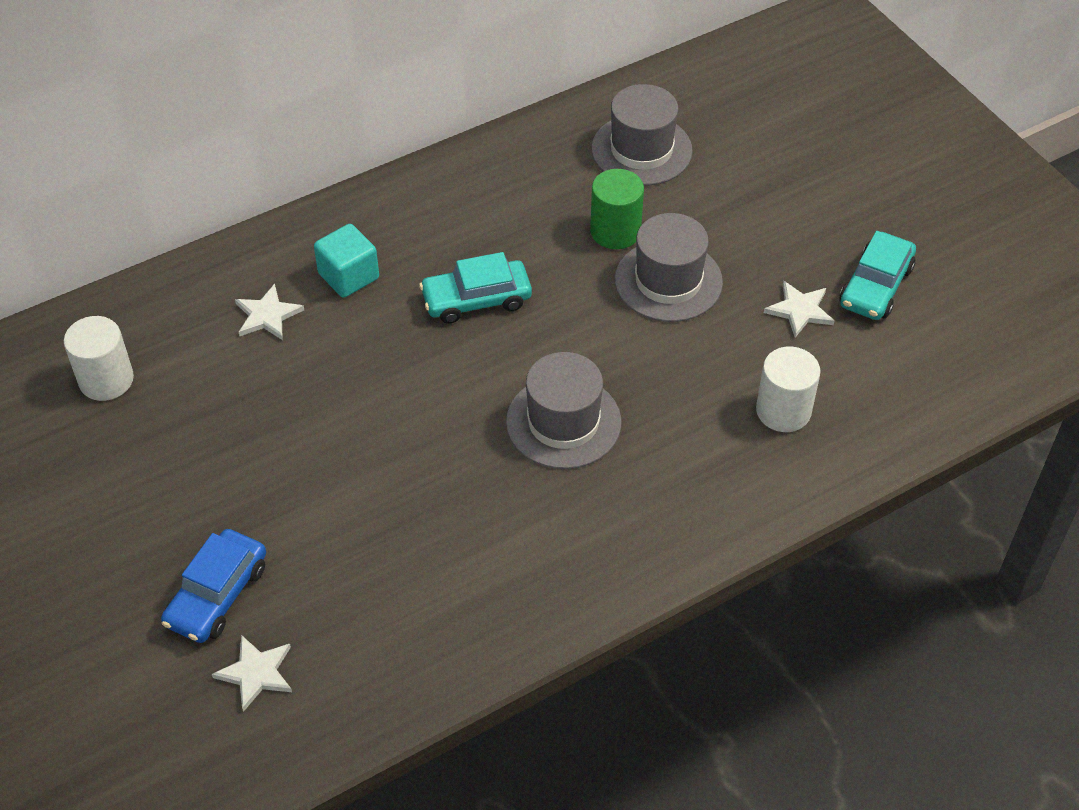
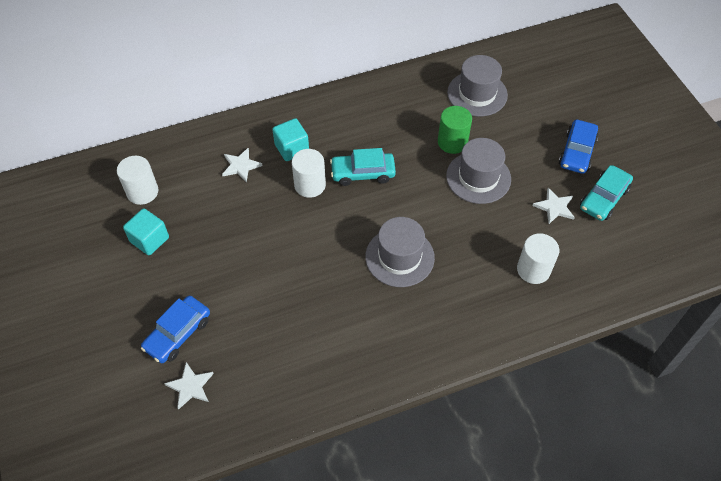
camera: 10 degrees right, 5 degrees up
(135, 454) = (149, 240): none -> turquoise cube
(391, 330) = (310, 185): none -> white cylinder
(820, 221) = (577, 152): none -> blue car

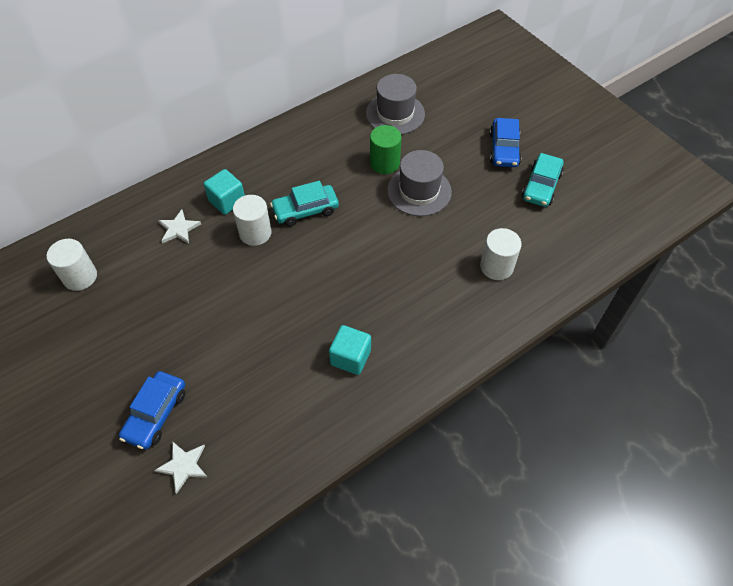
camera: 15 degrees left, 0 degrees up
(149, 240) = (100, 324): turquoise cube -> turquoise cube (350, 357)
(399, 257) = (365, 283): grey hat -> none
(554, 207) = (498, 204): white star -> none

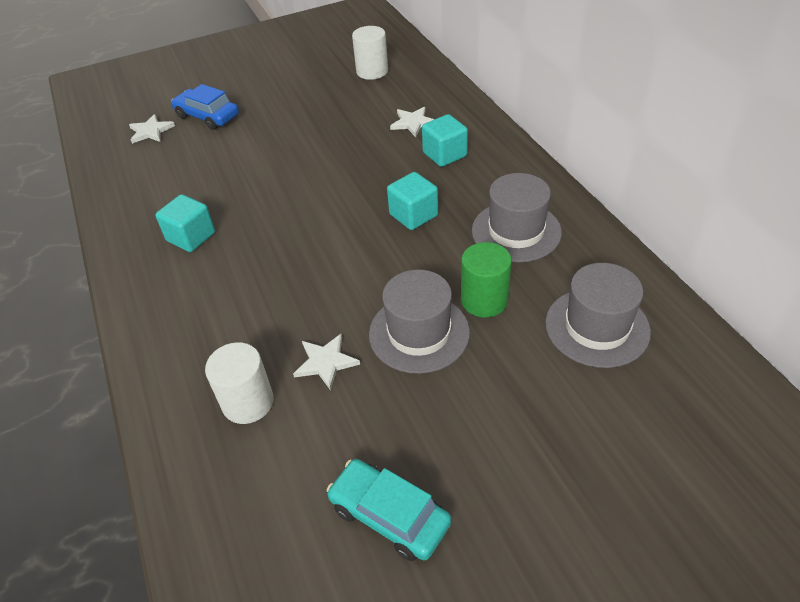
camera: 105 degrees right, 10 degrees down
(255, 233) = (390, 174): white cylinder -> none
(305, 210) = (413, 215): turquoise car -> turquoise cube
(317, 152) = (516, 231): none -> grey hat
(454, 233) = (326, 362): none -> white star
(504, 149) = (494, 475): blue car -> none

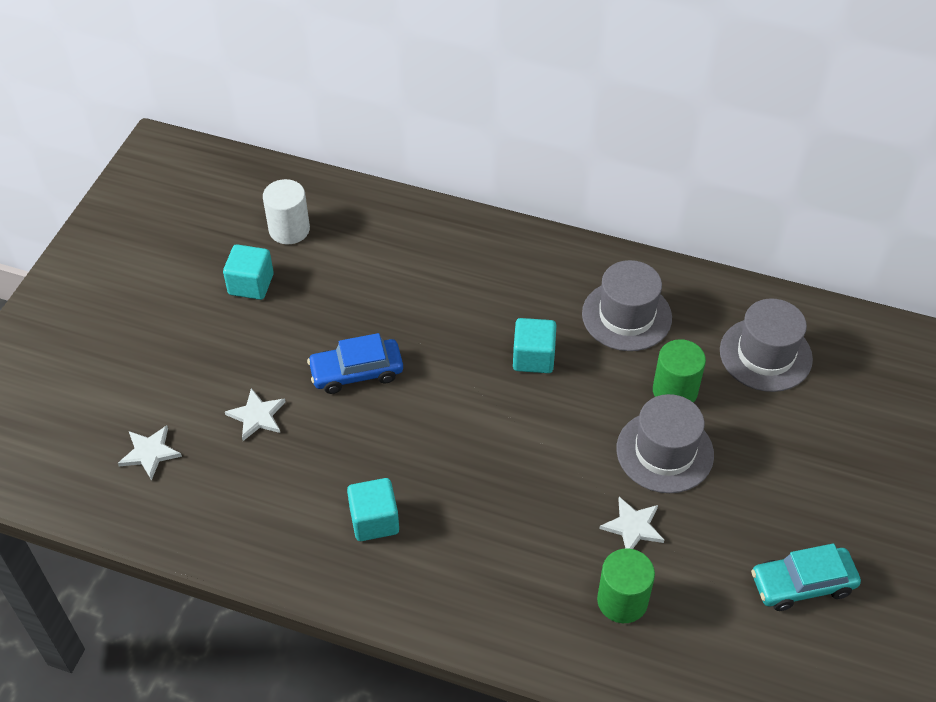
camera: 50 degrees left, 5 degrees up
(207, 116) = (187, 393): blue car -> blue car (356, 372)
(248, 402) = (622, 601): white cylinder -> green cylinder
(413, 123) = (411, 265): white star -> white star (257, 416)
(444, 154) = (482, 281): turquoise cube -> turquoise cube (251, 284)

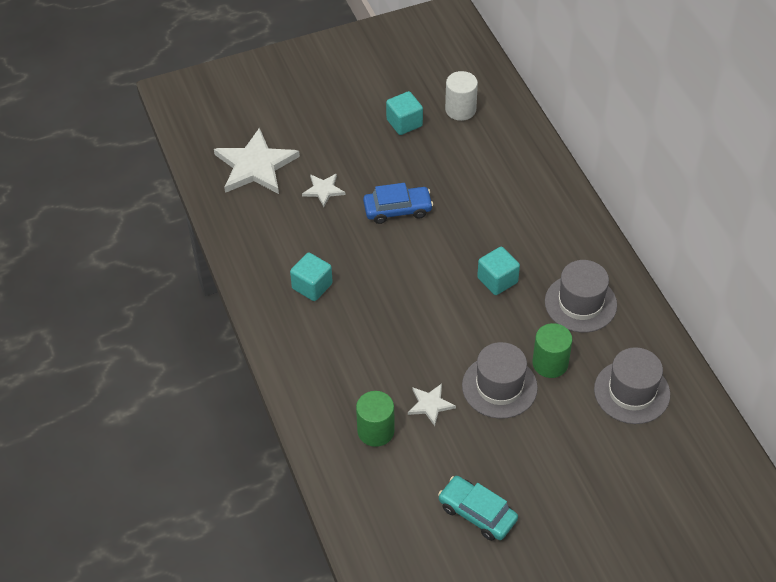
camera: 50 degrees right, 0 degrees up
(150, 453) = (255, 166): white star -> white star, size x2.02
(356, 372) = (397, 210): blue car -> blue car turned 135 degrees clockwise

